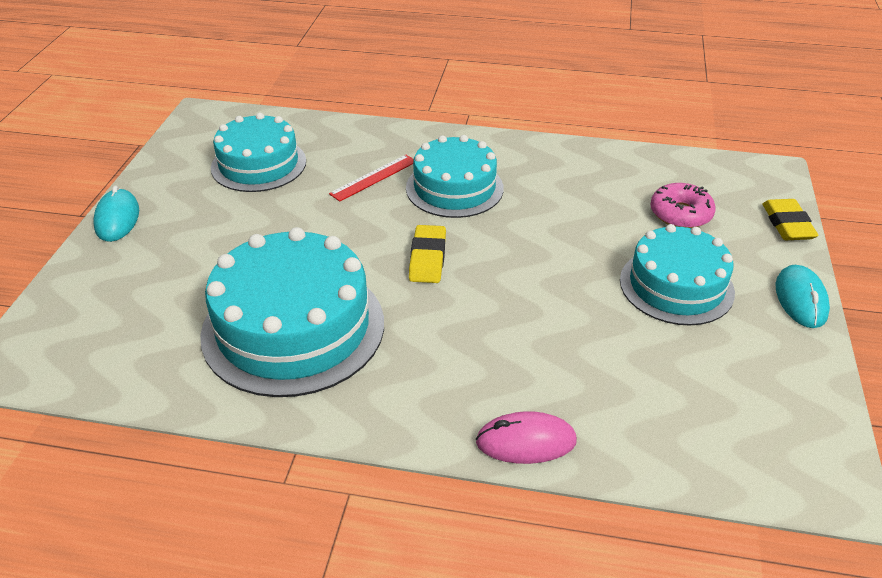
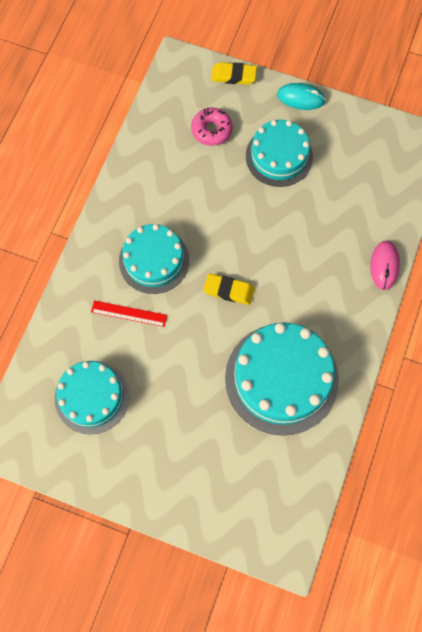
camera: 80 degrees left, 30 degrees up
(117, 219) = (143, 502): turquoise mouse -> none
(374, 177) = (129, 313): red ruler -> red ruler turned 45 degrees counterclockwise

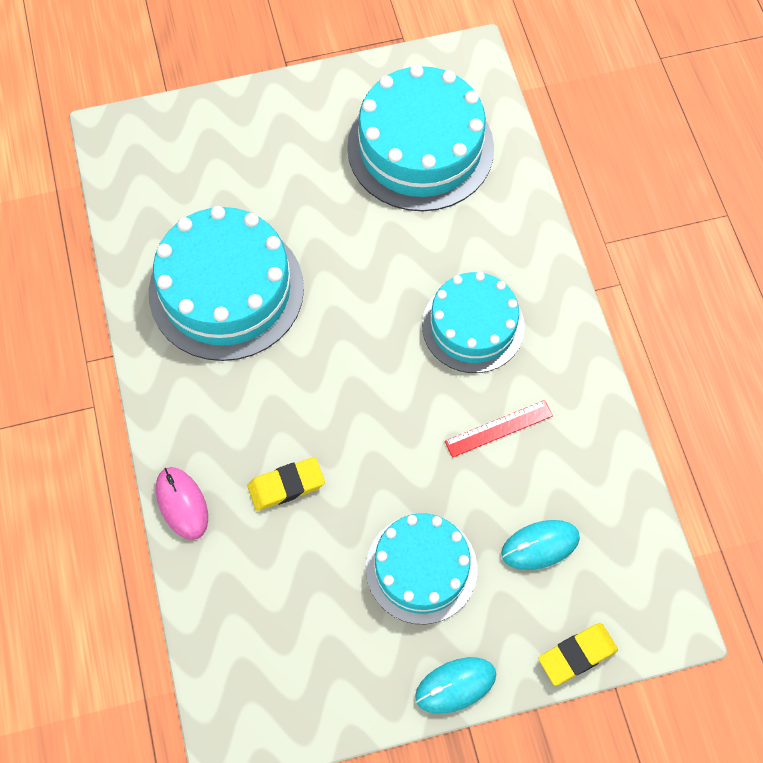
camera: 145 degrees right, 5 degrees down
(92, 397) = (420, 148): turquoise cake -> turquoise cake, size x1.53
(129, 313) = (452, 251): red ruler -> red ruler (499, 429)
(211, 130) = (540, 545): pink donut -> turquoise mouse
(229, 290) = (357, 348): yellow eraser -> yellow eraser (286, 486)

